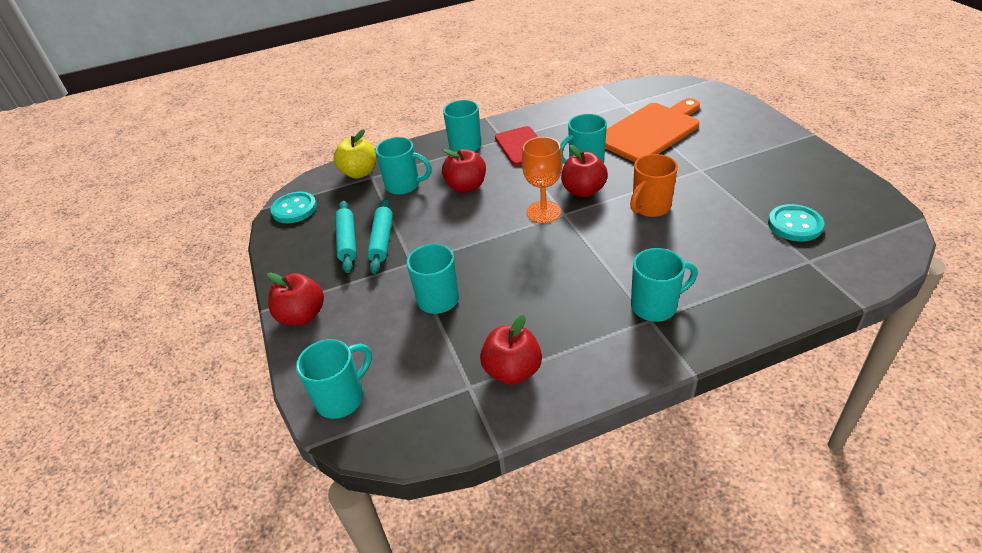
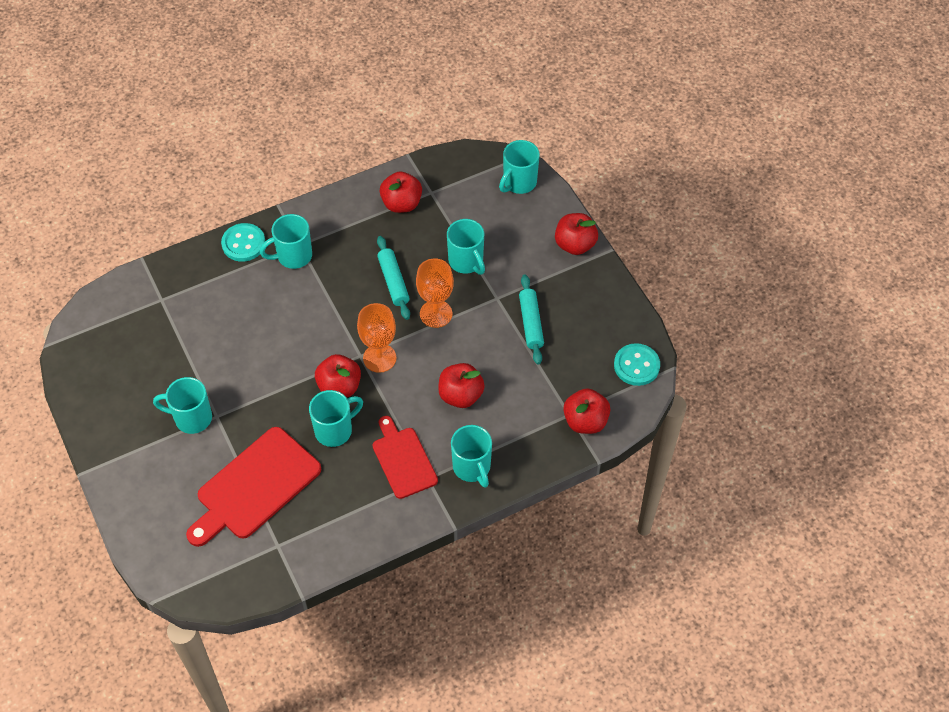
camera: 170 degrees right, 15 degrees up
(347, 241) = (564, 322): turquoise rolling pin -> turquoise rolling pin (393, 281)
(359, 173) = (585, 421): yellow apple -> red apple
(404, 185) = (528, 399): turquoise mug -> turquoise mug (191, 418)
(481, 248) = (436, 314): none -> orange goblet
(650, 131) = (255, 486): orange cutting board -> red cutting board
(650, 207) = (278, 362): orange mug -> none
(794, 225) = (156, 339): turquoise button -> turquoise button (243, 243)

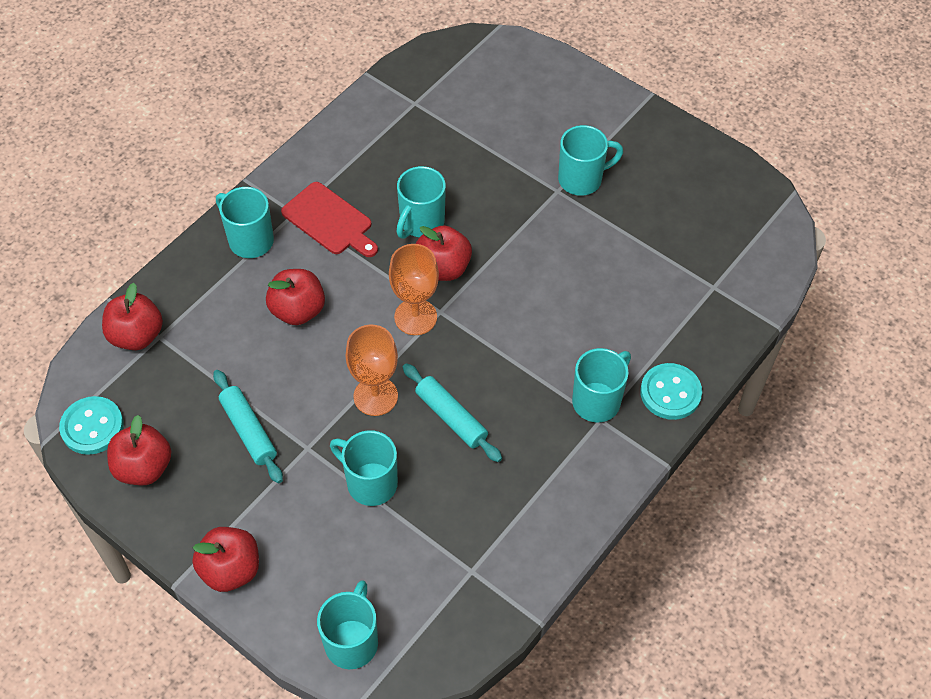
camera: 155 degrees right, 0 degrees up
(255, 486) = (471, 142): red cutting board -> none
(401, 204) = (502, 535): red apple -> red apple (144, 467)

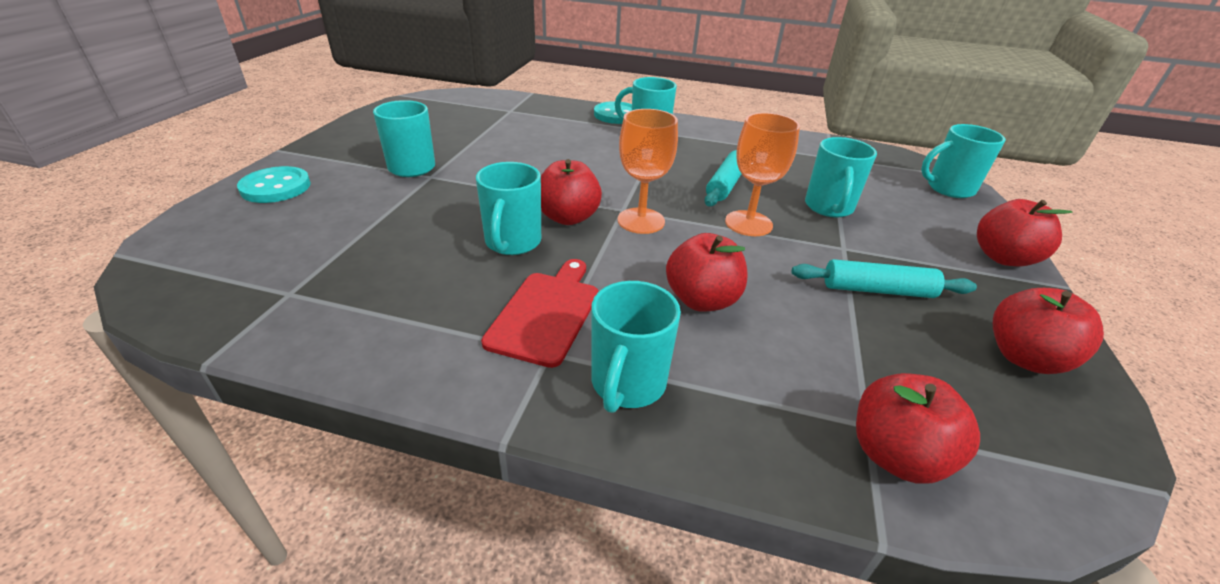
camera: 115 degrees left, 20 degrees down
(92, 427) = (1064, 439): turquoise button -> turquoise button (276, 187)
(249, 430) = (877, 290): turquoise rolling pin -> turquoise rolling pin turned 60 degrees clockwise
(421, 223) = (512, 243): turquoise mug -> turquoise mug turned 90 degrees clockwise

